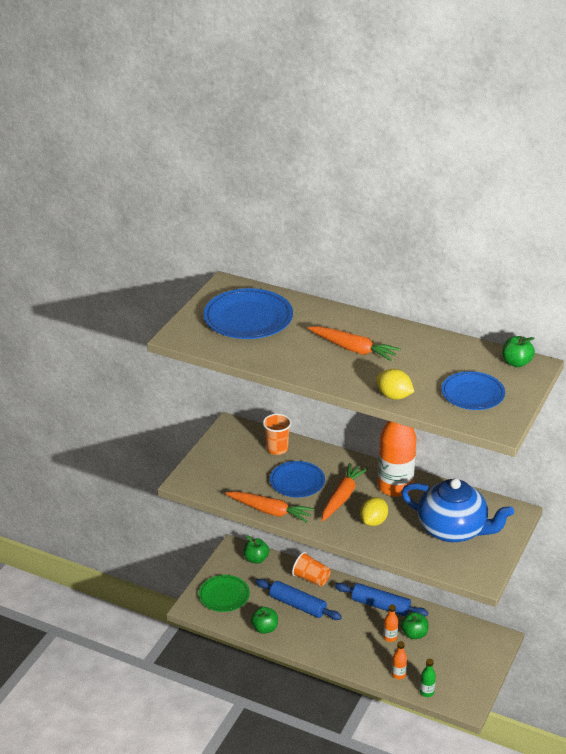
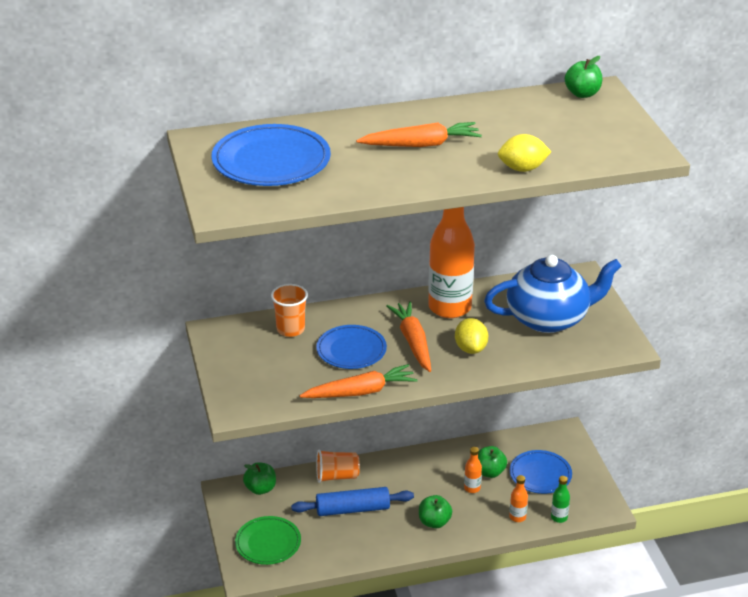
camera: 40 degrees left, 0 degrees up
(265, 628) = (346, 550): green apple -> green apple (434, 522)
(380, 605) = (430, 464): blue rolling pin -> none
(472, 394) = (586, 135): blue plate -> blue plate (540, 474)

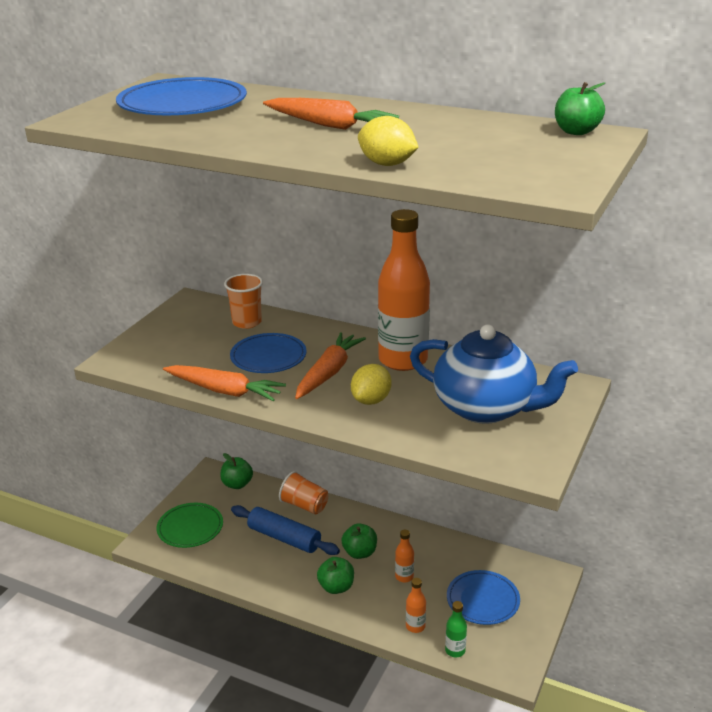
camera: 40 degrees right, 5 degrees down
(489, 472) = (436, 571): green apple -> green apple (360, 553)

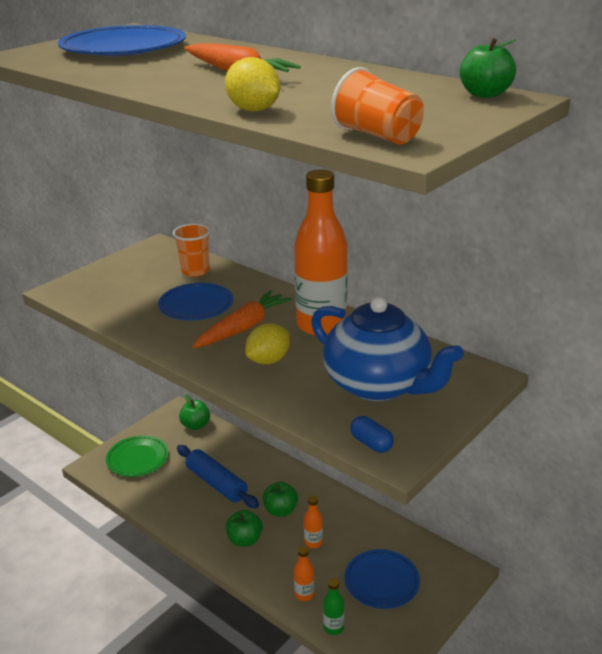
camera: 15 degrees right, 0 degrees up
(224, 391) = (138, 331): orange carrot -> none
(304, 505) = (248, 455): orange cup -> orange cup (377, 136)
(507, 462) = (371, 443): none -> blue capsule

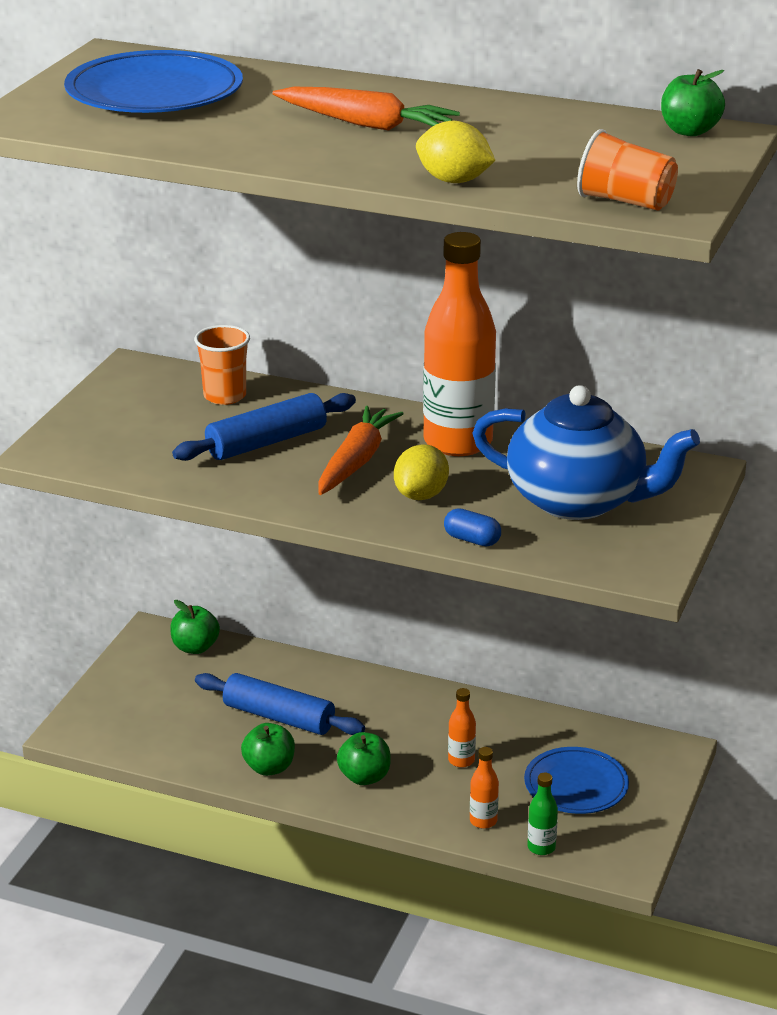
camera: 20 degrees left, 0 degrees up
(137, 458) = (135, 709): green plate -> none
(196, 305) = (266, 442): blue plate -> blue rolling pin
(280, 510) = (393, 732): green apple -> green apple (269, 767)
(371, 443) = (611, 564): blue capsule -> blue capsule (472, 540)

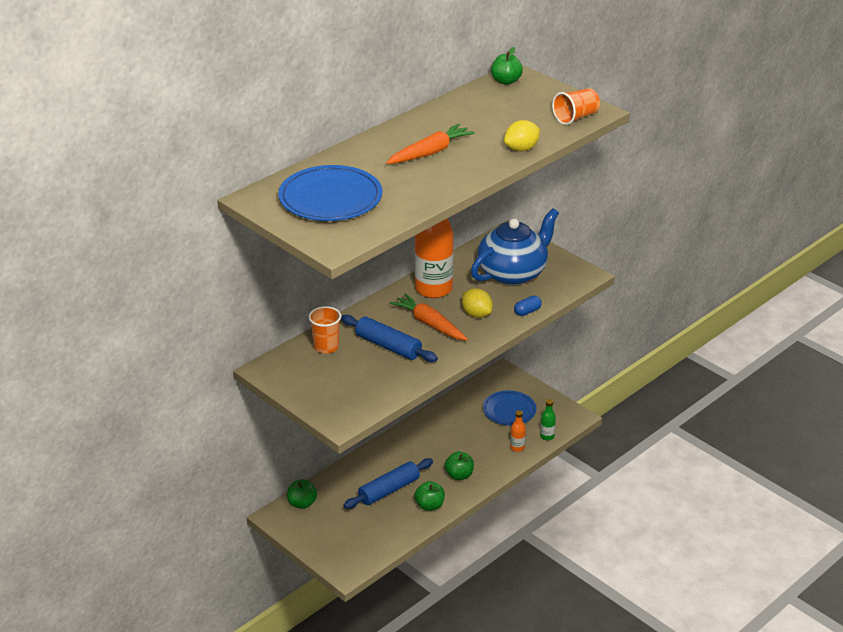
camera: 65 degrees left, 5 degrees up
(266, 442) = (388, 346): blue rolling pin -> blue rolling pin turned 45 degrees counterclockwise
(461, 760) = (467, 439): orange bottle -> none

